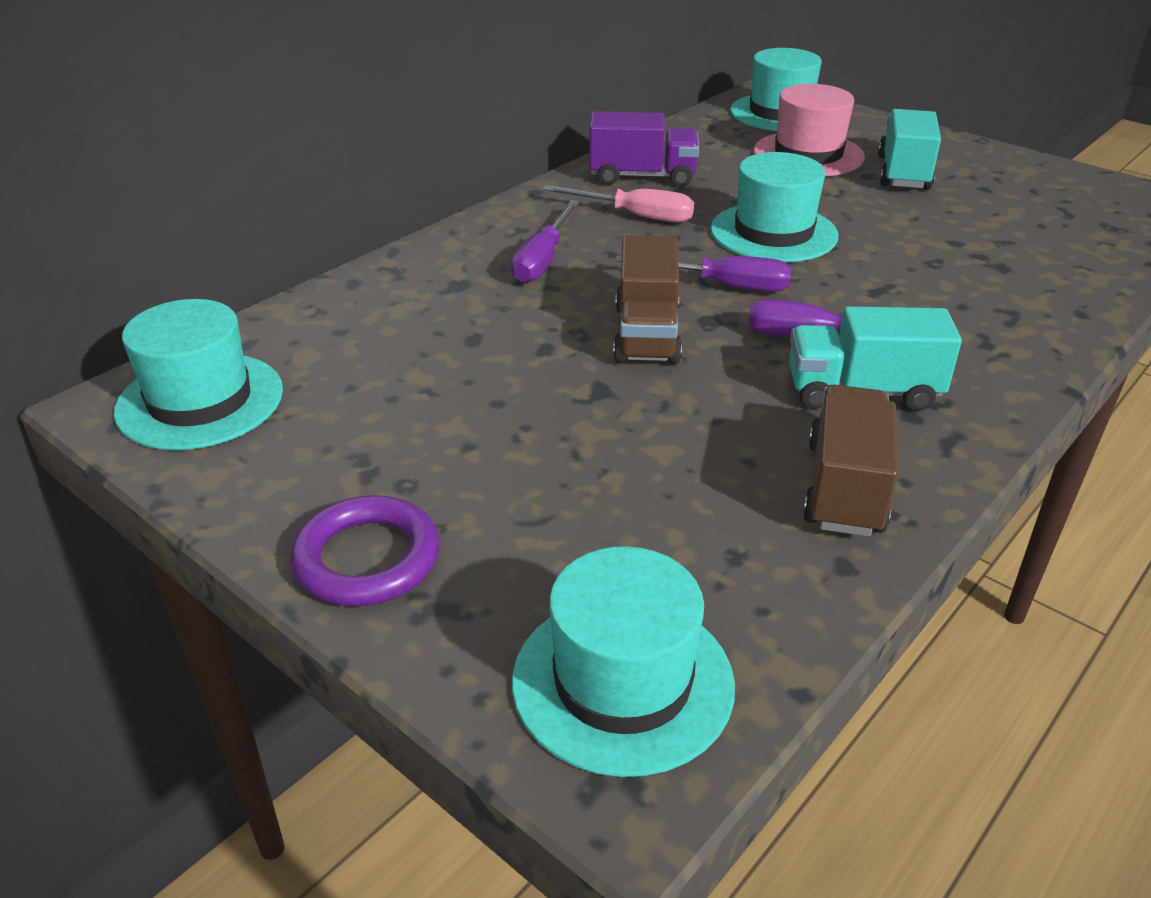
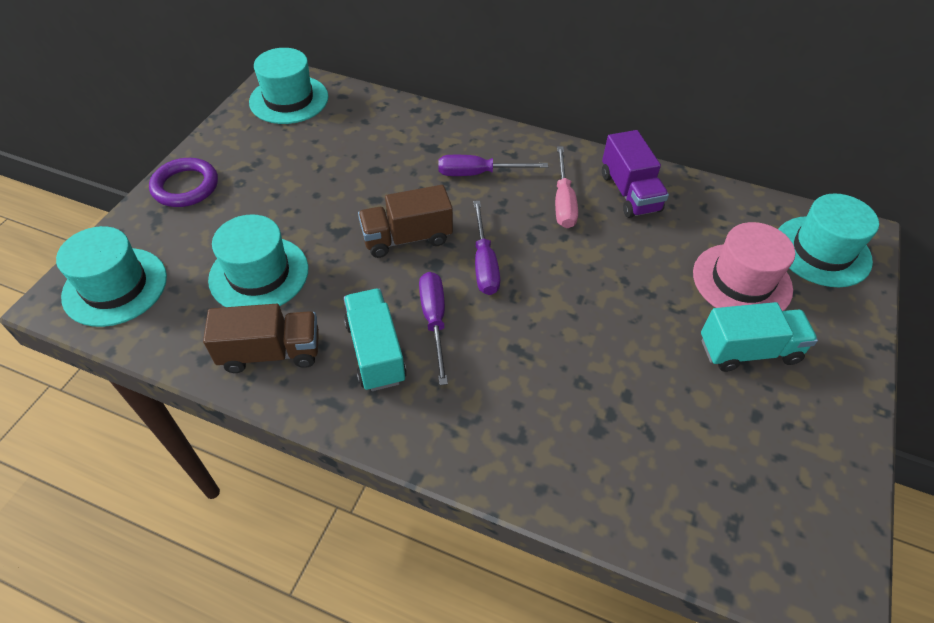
camera: 70 degrees right, 15 degrees up
(773, 233) = (578, 278): turquoise hat -> turquoise hat (259, 274)

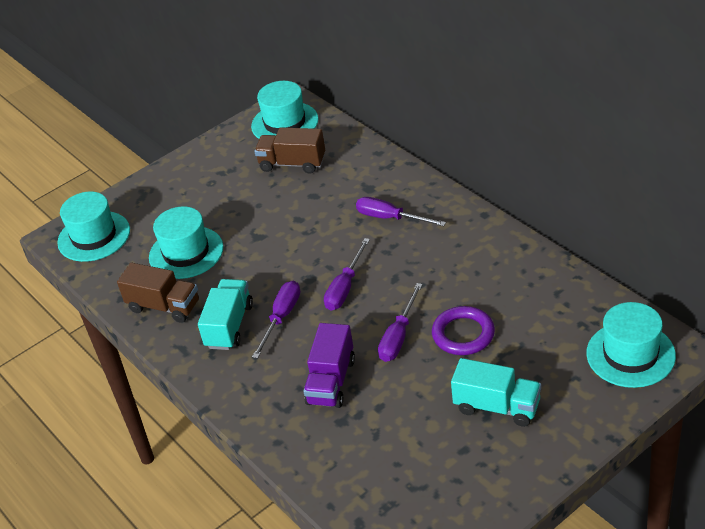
camera: 35 degrees right, 10 degrees down
(185, 186) = (173, 177): purple ring -> purple ring (463, 334)
(407, 238) = (302, 254): brown truck -> brown truck (292, 163)
(563, 201) = (441, 257): pink screwdriver -> none
(585, 302) = (398, 336): none -> purple screwdriver
(629, 192) = (503, 264): purple truck -> purple truck (331, 381)
(741, 281) = (537, 357): pink hat -> none

